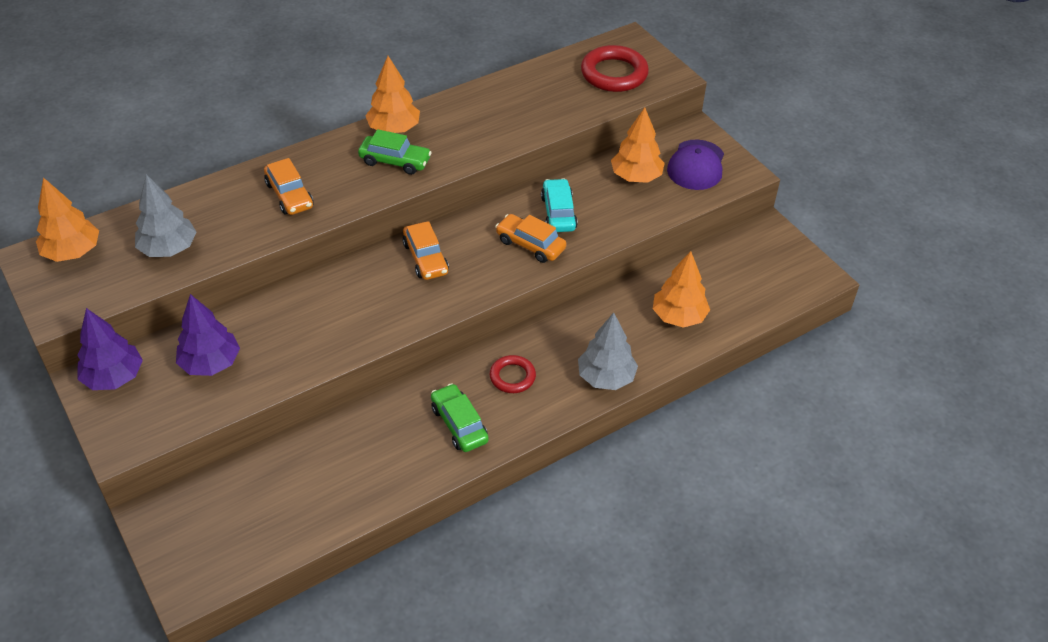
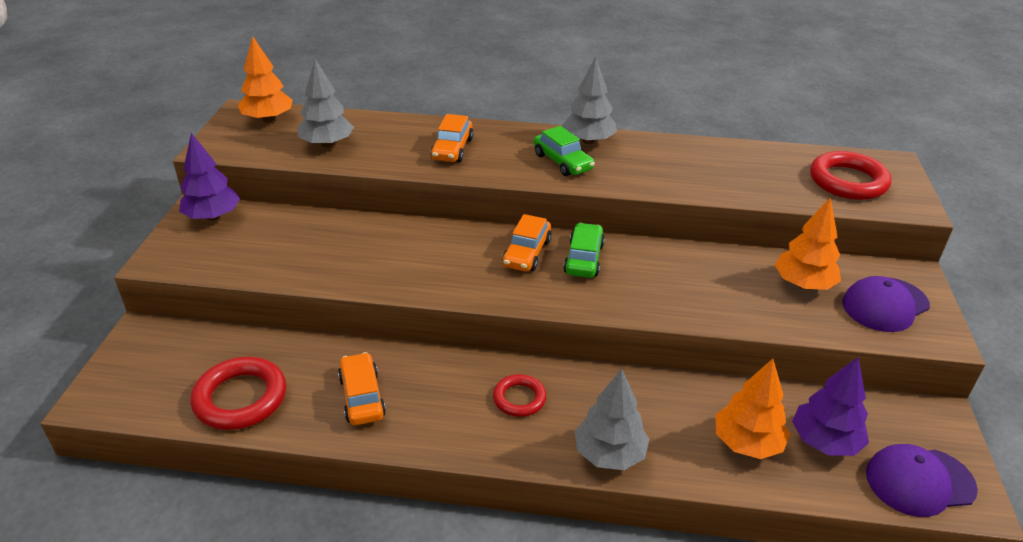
camera: 40 degrees right, 10 degrees down
(210, 363) = (281, 241): purple tree -> purple tree (824, 441)
(309, 508) = (240, 398): none -> red ring
(394, 129) = (588, 141): orange tree -> grey tree
(459, 424) = (429, 409): green car -> green car (584, 258)
(530, 244) = (633, 288): orange car -> orange car (362, 397)
(558, 213) = (689, 276): turquoise car -> none
(787, 281) = (919, 481): none -> purple cap

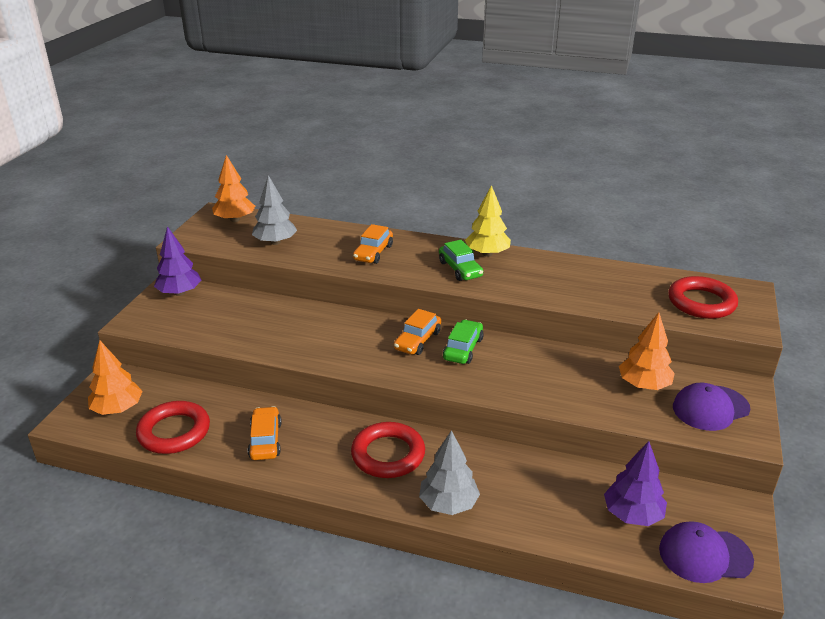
camera: 10 degrees right, 5 degrees down
(519, 398) = (388, 454): red ring -> red ring, size x1.71
(588, 141) = (487, 254): grey tree -> yellow tree
(747, 443) = (565, 508): orange tree -> orange tree (118, 409)

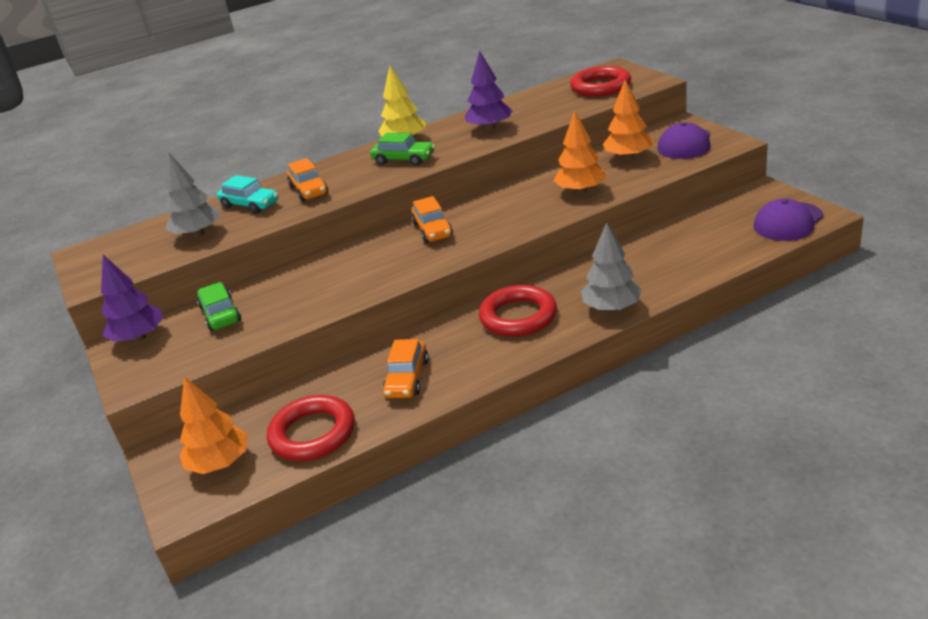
camera: 40 degrees left, 0 degrees up
(235, 220) = (116, 245): orange tree -> orange tree (581, 191)
(265, 440) = (407, 378): orange car -> orange car turned 120 degrees counterclockwise
(330, 240) = (250, 205): none -> turquoise car
(463, 349) = (476, 213): green car -> green car (220, 314)
(632, 515) = (720, 233): purple tree -> purple tree (490, 128)

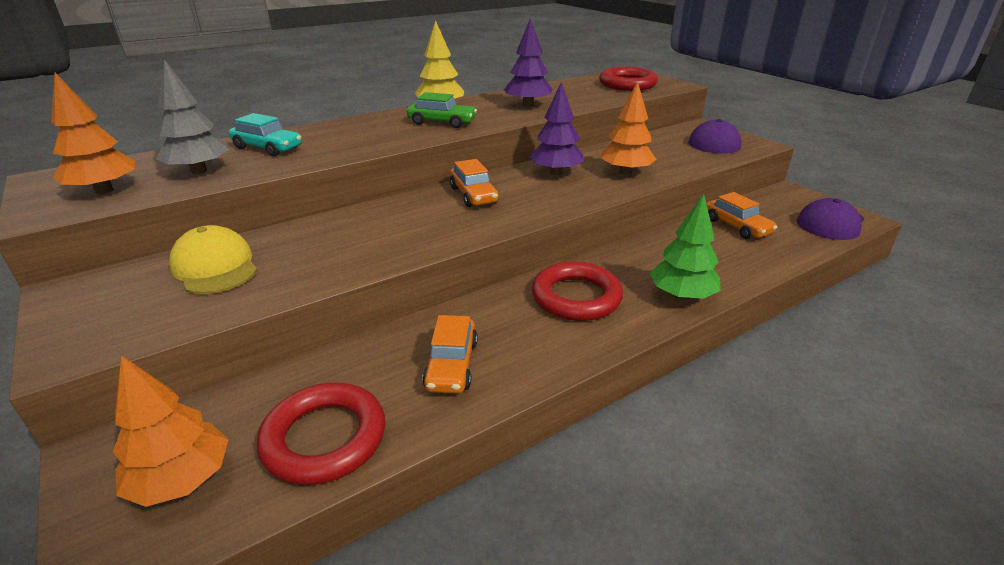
camera: 10 degrees left, 0 degrees up
(139, 338) = (99, 288): purple tree -> purple tree (556, 172)
(220, 314) = (215, 266): green car -> yellow cap
(309, 190) = (337, 140): orange car -> orange car (736, 226)
(611, 308) = (681, 296): grey tree -> green tree
(628, 157) = (663, 148): orange tree -> orange tree (104, 190)

